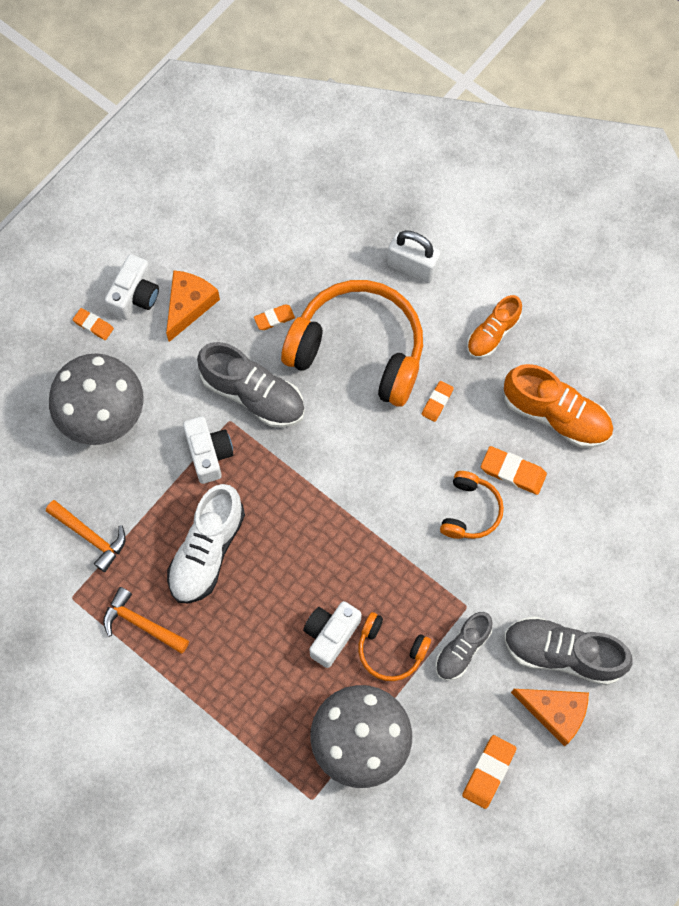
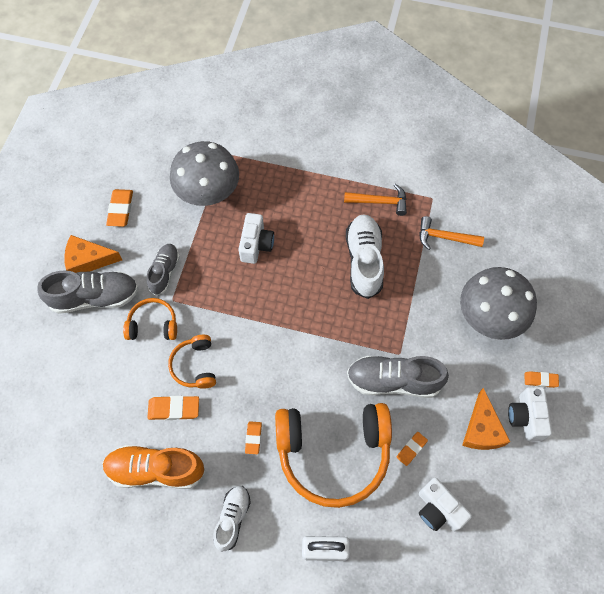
camera: 155 degrees right, 5 degrees down
(209, 454) = (400, 324): white camera -> white camera (438, 509)
(390, 650) = (212, 252): orange headphones -> orange headphones (153, 324)
(492, 334) = (232, 518): orange shoe -> white shoe

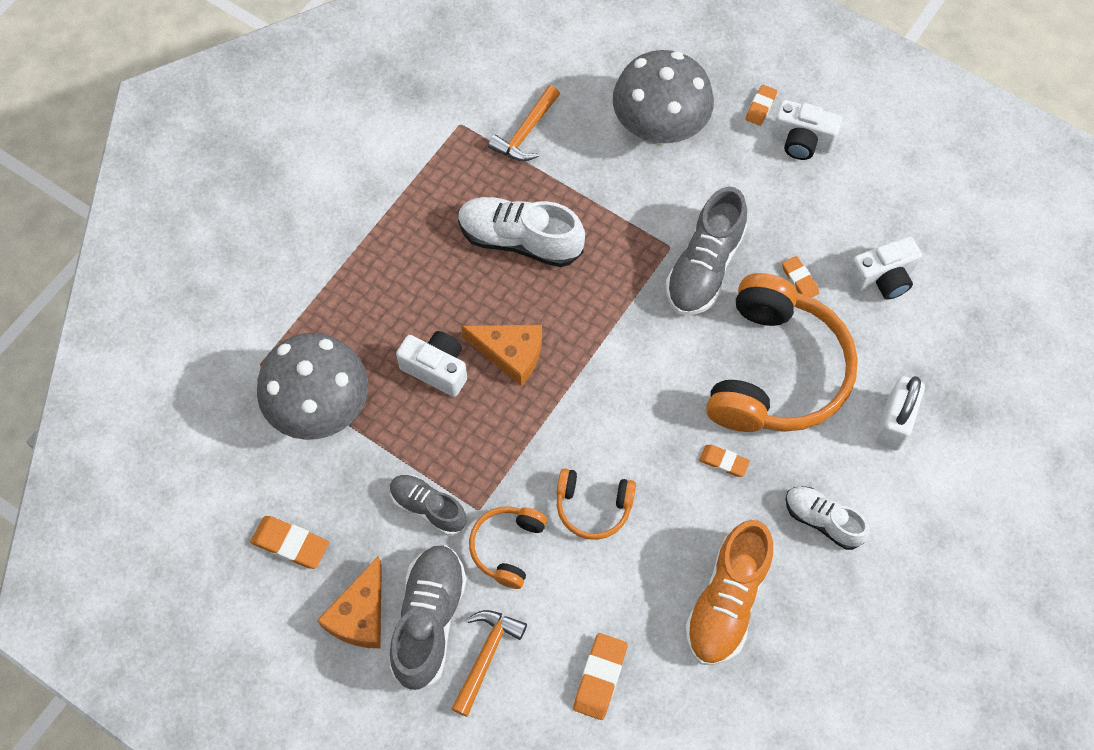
camera: 70 degrees left, 0 degrees up
(174, 409) = (647, 553): orange eraser -> orange eraser (600, 677)
(380, 202) = (437, 188): orange hammer -> orange hammer (486, 656)
(482, 429) = (800, 193): orange cheese -> orange cheese (510, 353)

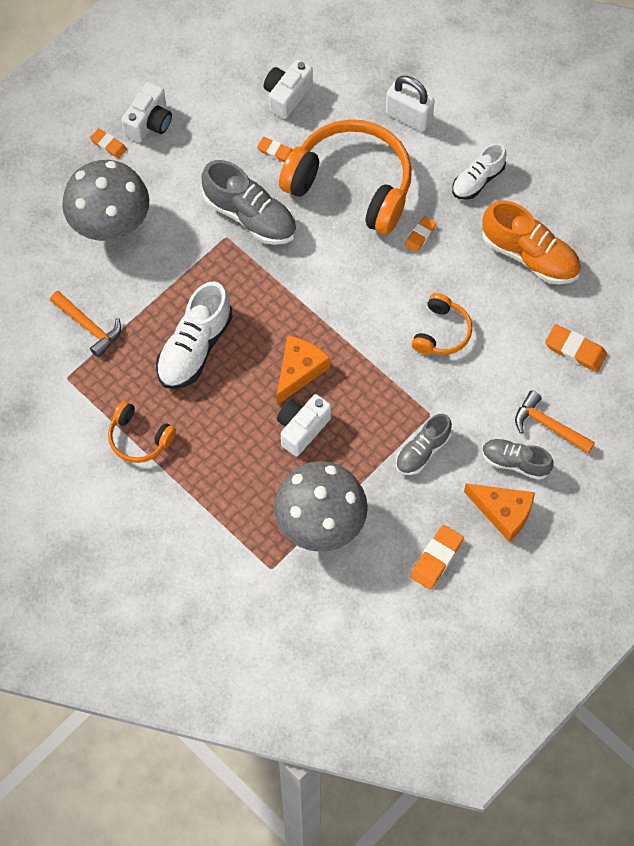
camera: 80 degrees left, 0 degrees up
(429, 620) = (515, 462): grey shoe -> grey shoe, size x0.62
(507, 547) = (464, 398): orange headphones -> orange headphones (139, 438)
(799, 280) = (276, 152): orange eraser -> orange eraser turned 45 degrees clockwise
(882, 278) = (287, 95): white camera -> white camera turned 135 degrees counterclockwise

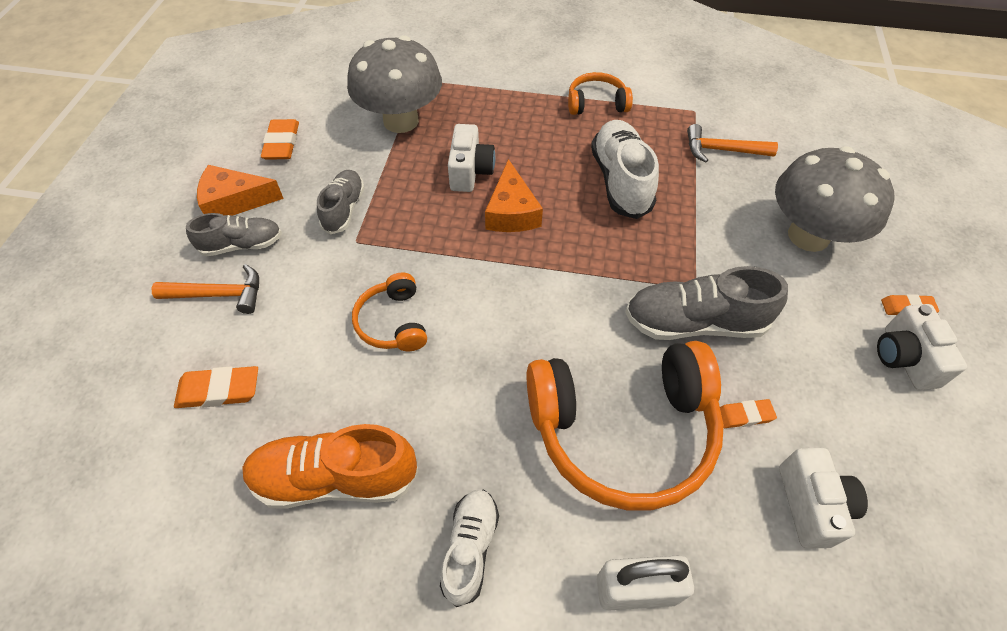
camera: 145 degrees right, 10 degrees down
(420, 236) = (492, 417): orange eraser -> none

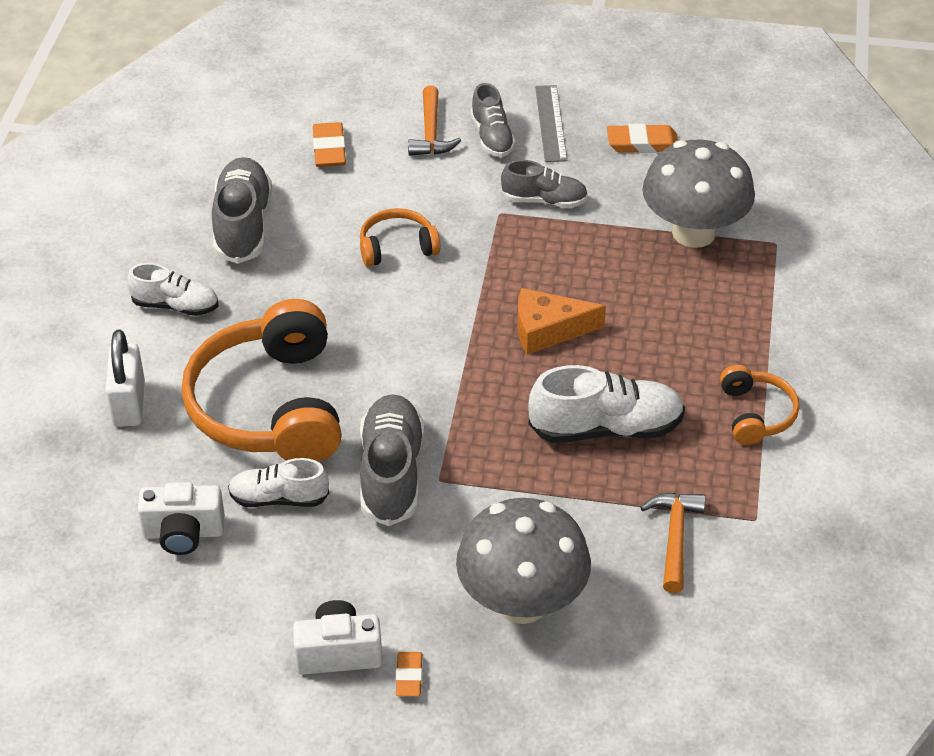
camera: 90 degrees right, 10 degrees down
(234, 201) = (551, 123): orange cheese -> grey ruler
(335, 478) = (243, 225): orange shoe -> grey shoe
(470, 171) = (610, 295): white camera -> none
(744, 415) = (279, 498): orange eraser -> white shoe

